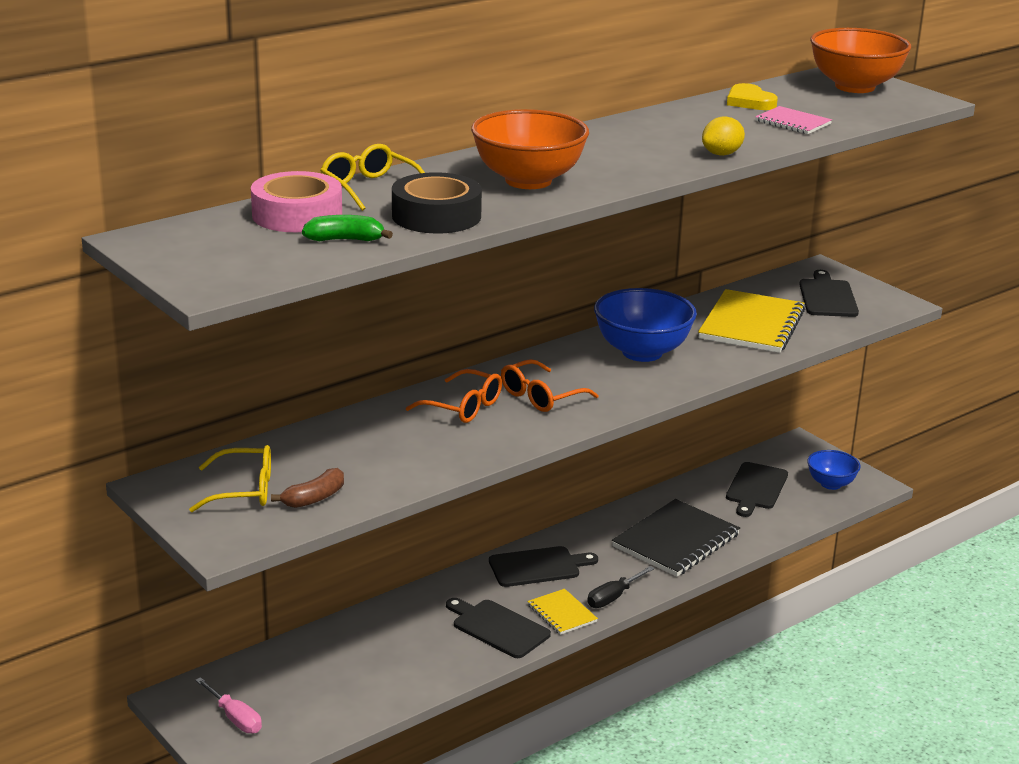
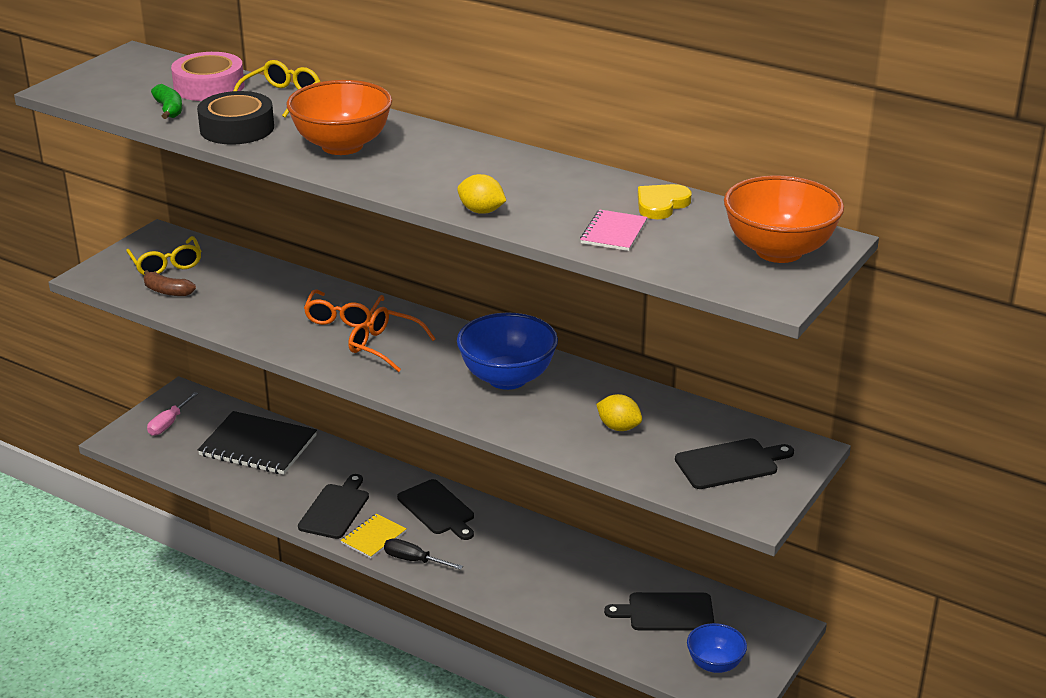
camera: 70 degrees right, 5 degrees up
(676, 541) = (530, 578): black notebook -> black notebook (258, 446)
(751, 324) = (618, 427): yellow notebook -> yellow lemon

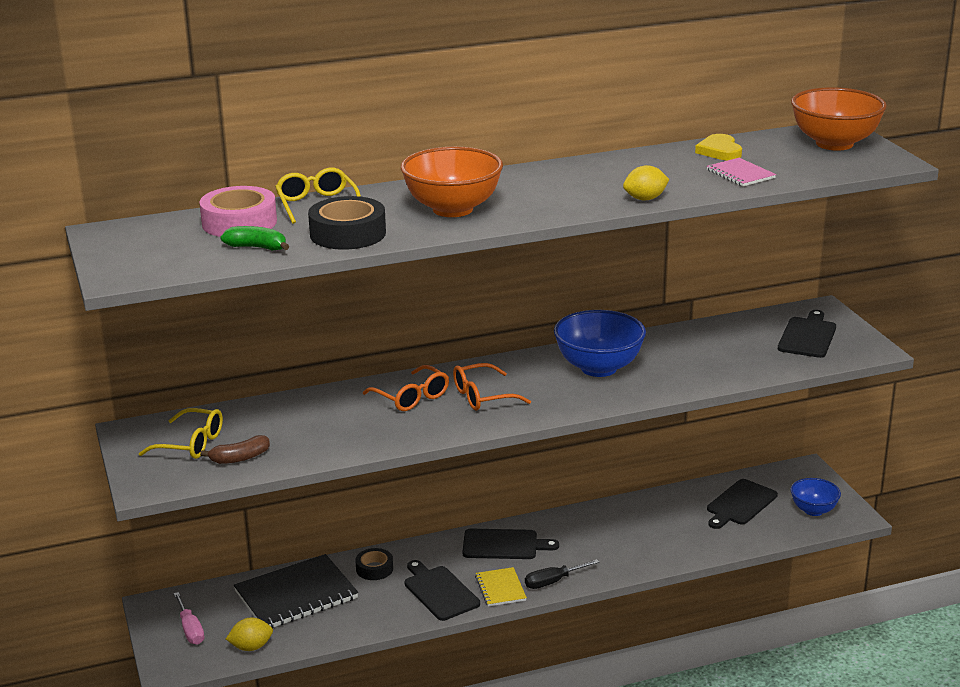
camera: 50 degrees left, 5 degrees down
(331, 463) = (374, 569): none -> black tape
(618, 427) = (717, 354): yellow lemon -> yellow lemon (251, 647)

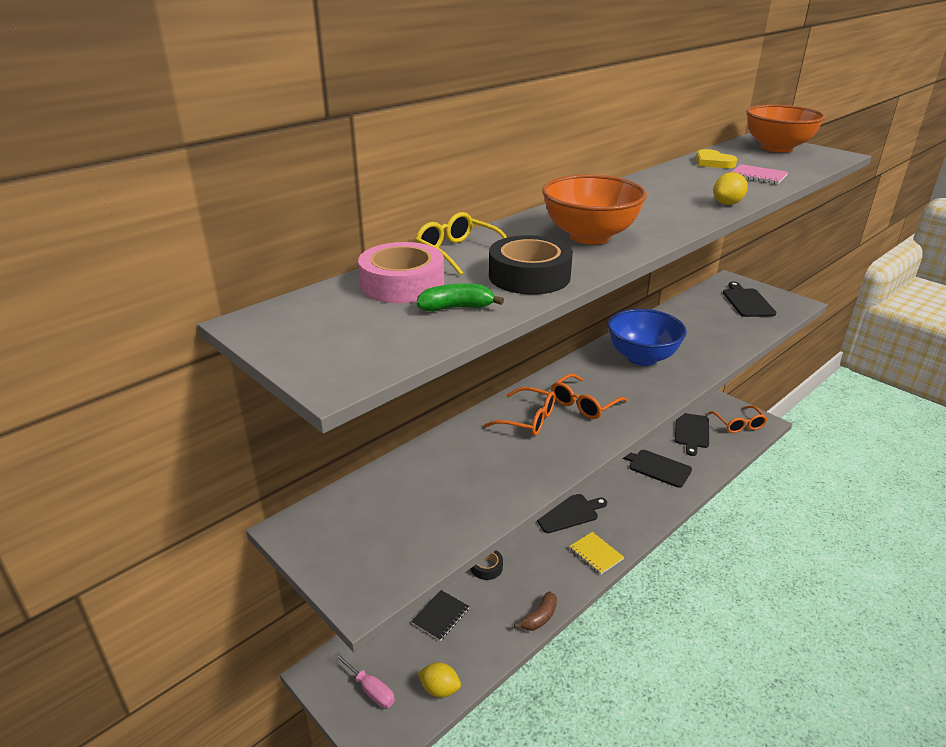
camera: 25 degrees left, 5 degrees up
(190, 444) = (368, 527): yellow glasses -> none
(240, 458) = (432, 529): brown banana -> brown banana (539, 617)
(251, 647) = (440, 689): yellow lemon -> yellow lemon turned 60 degrees clockwise
(296, 595) = (440, 616): black notebook -> black notebook, size x0.52
(439, 592) = (553, 572): black cutting board -> black cutting board (657, 467)
(553, 581) = (628, 535): black screwdriver -> none
(813, 510) = (738, 424): blue bowl -> orange glasses

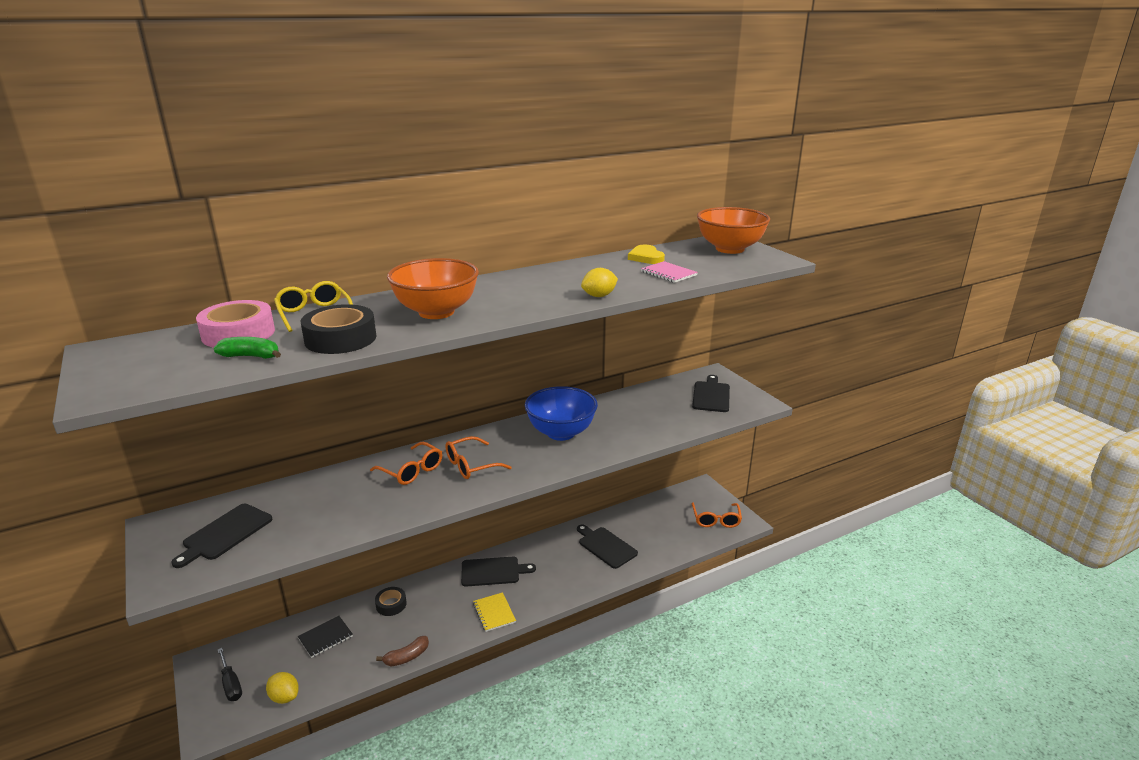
camera: 15 degrees right, 5 degrees down
(370, 689) = (231, 684): pink screwdriver -> black screwdriver
(691, 432) = (663, 519): black cutting board -> black cutting board (225, 533)

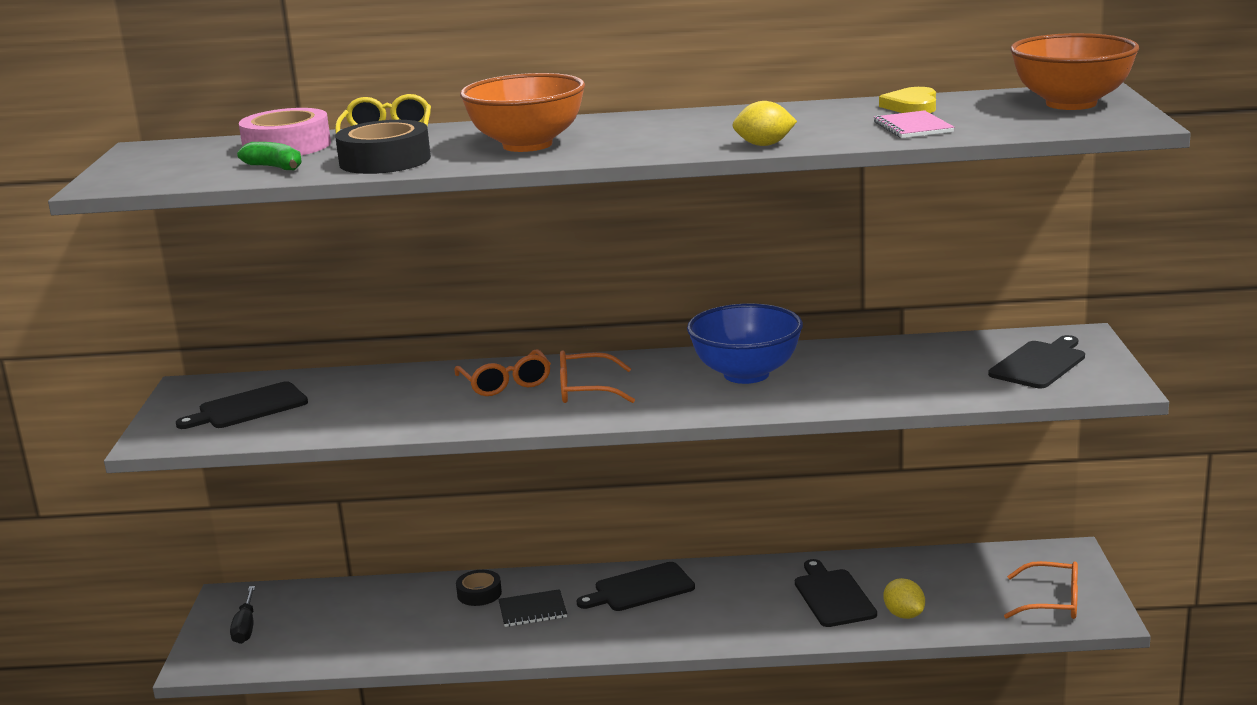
camera: 30 degrees right, 5 degrees down
(284, 697) = (293, 656): yellow lemon -> yellow lemon (904, 615)
(325, 637) = (377, 608): black notebook -> black notebook (532, 610)
(407, 657) = (459, 654): brown banana -> none
(493, 571) = (640, 588): black cutting board -> black cutting board turned 135 degrees clockwise
(494, 613) = (606, 636): yellow notebook -> none
(716, 519) = (1051, 602): orange glasses -> orange glasses turned 105 degrees counterclockwise

